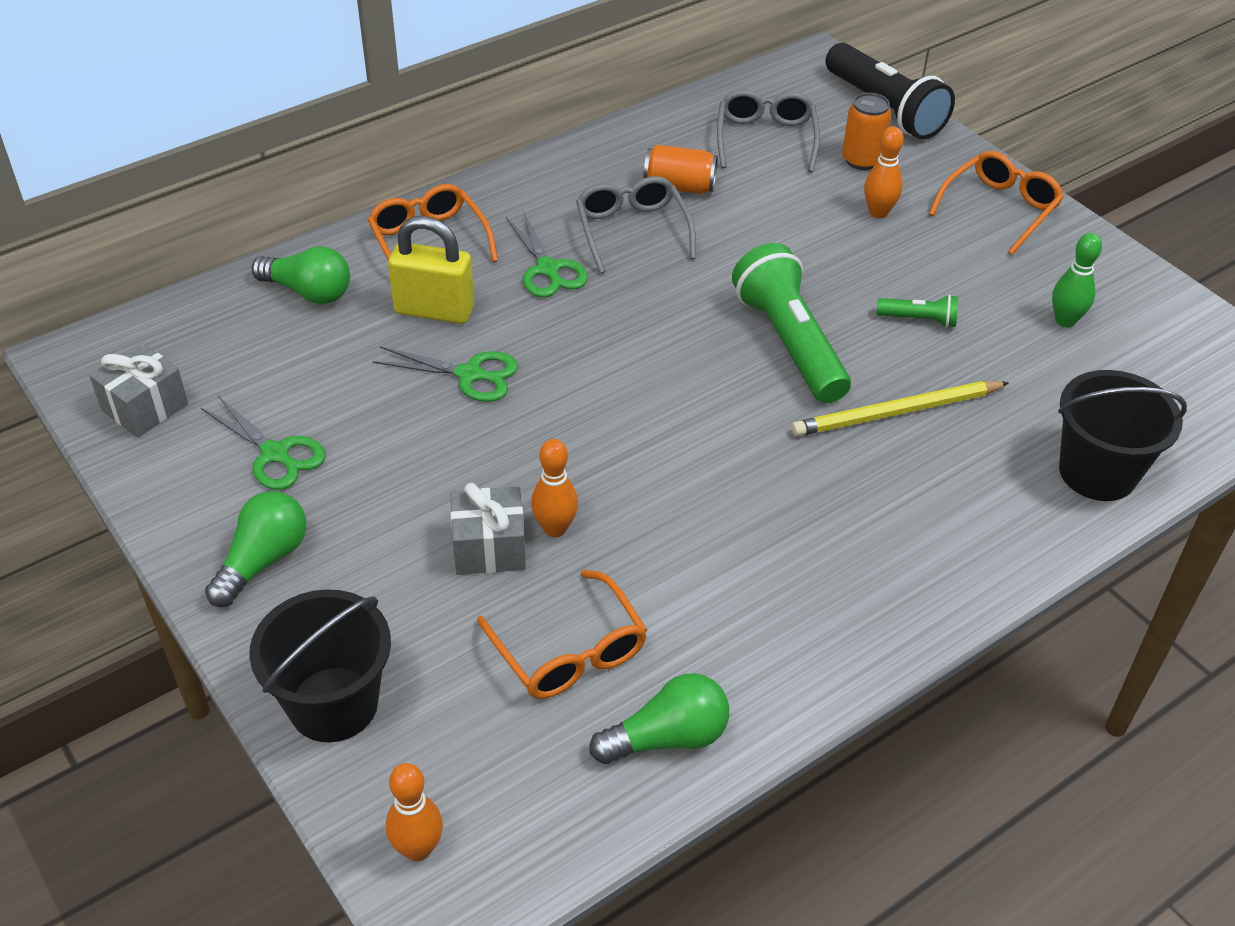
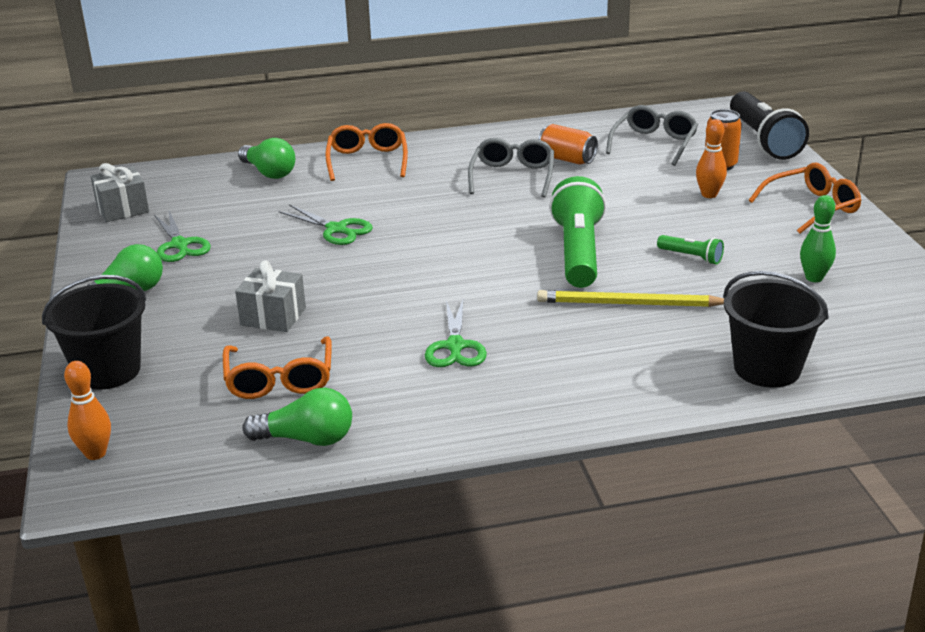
camera: 25 degrees right, 15 degrees down
(434, 310) = (341, 194): yellow padlock -> none
(548, 269) = (436, 186): green scissors -> green scissors (455, 346)
(555, 528) = (325, 316): orange bowling pin -> none

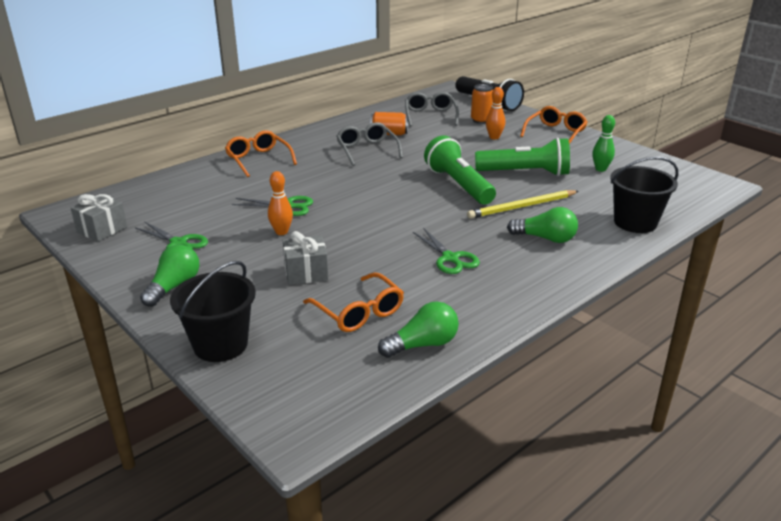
camera: 30 degrees left, 0 degrees up
(95, 453) = (279, 406): orange bowling pin -> orange bowling pin (281, 232)
(269, 172) = (194, 181): green light bulb -> green light bulb (545, 238)
(691, 257) = (525, 173): green flashlight -> green flashlight, size x2.17

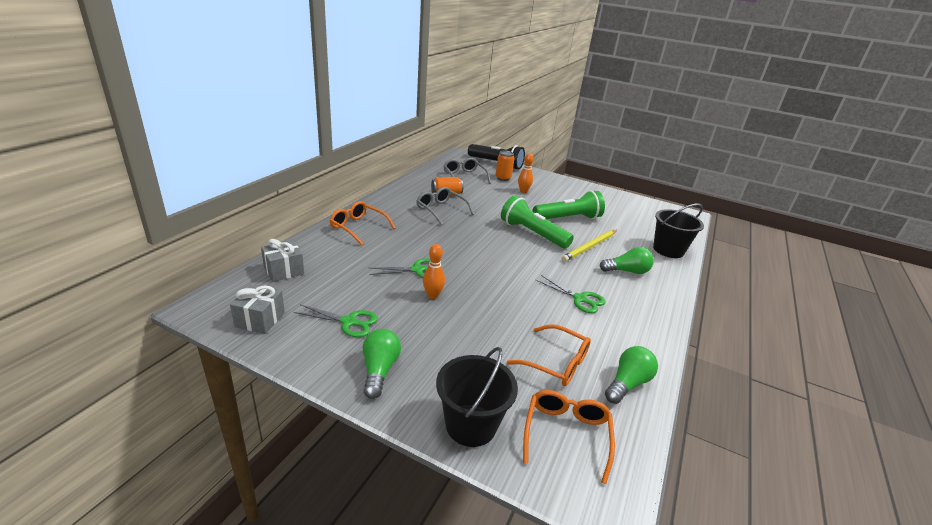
camera: 25 degrees left, 0 degrees up
(306, 273) = (484, 332): grey gift -> grey gift (284, 271)
(555, 133) = (560, 184): orange glasses -> orange glasses (566, 434)
(600, 169) = (612, 210): green bowling pin -> none

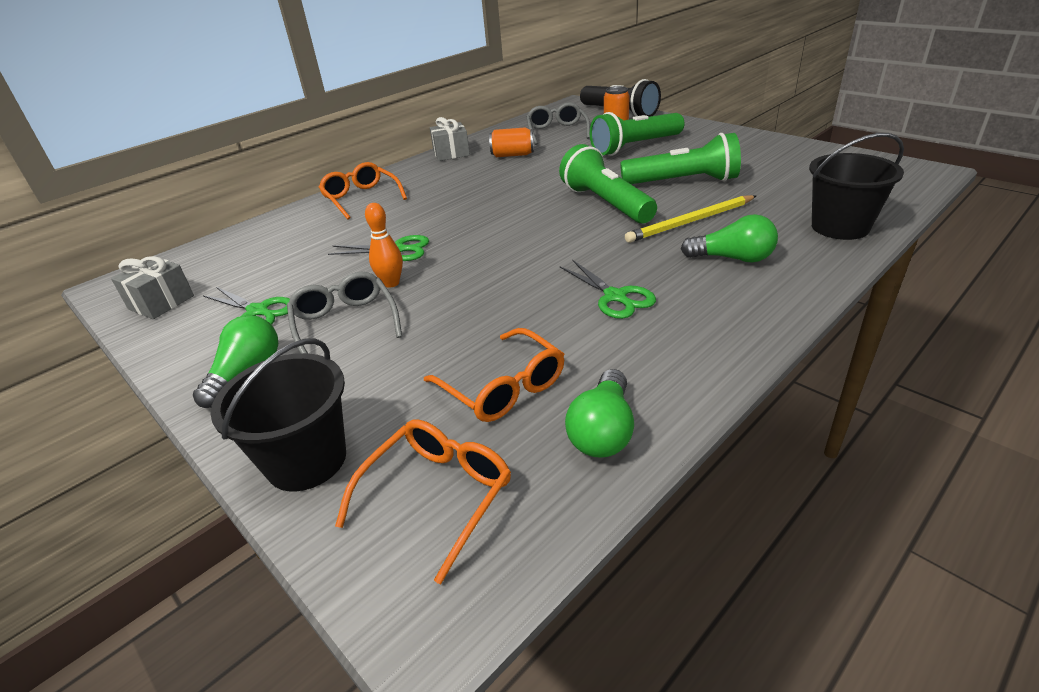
camera: 25 degrees right, 5 degrees up
(284, 271) = (232, 248): grey gift -> grey gift (451, 153)
(441, 210) = (489, 175): grey glasses -> grey glasses (345, 323)
(523, 191) = (635, 147): orange bowling pin -> green flashlight
(627, 383) = (603, 431): green light bulb -> green light bulb turned 135 degrees clockwise

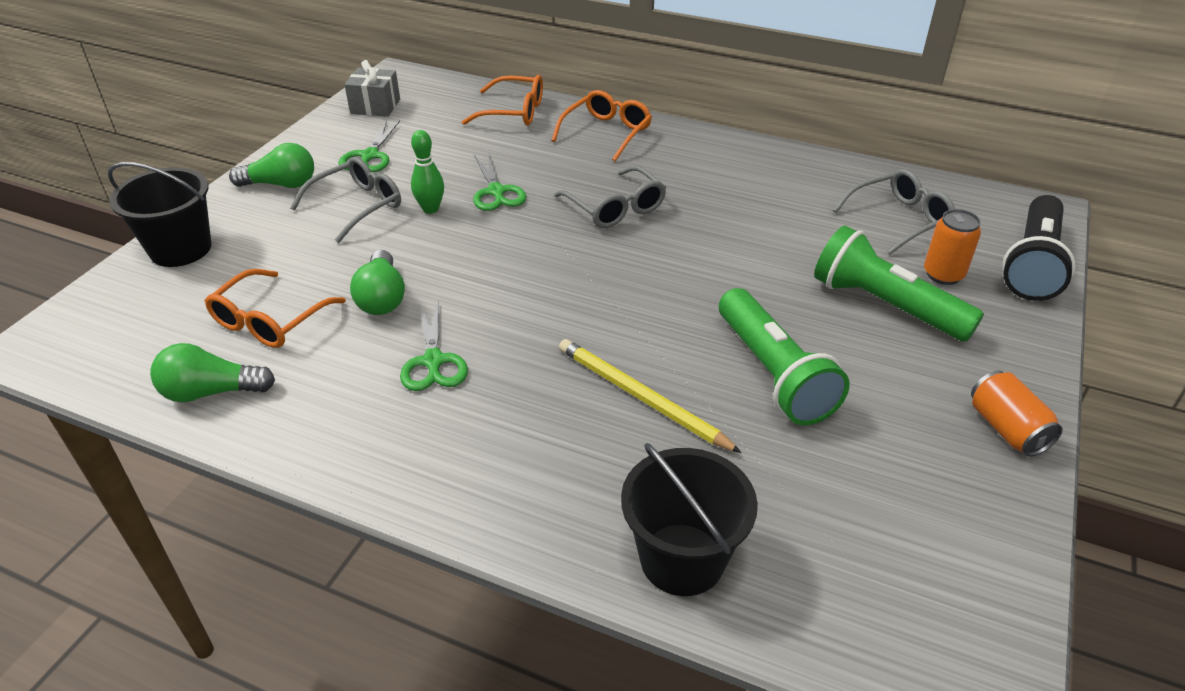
camera: 65 degrees right, 5 degrees up
(391, 283) = (430, 209): orange bowling pin -> green bowling pin
(437, 495) = (141, 321): orange glasses -> orange glasses (514, 112)
(451, 153) = (764, 154): grey gift -> none
(468, 206) = (615, 208): none -> grey glasses
(512, 155) = (786, 202): orange can -> orange can (1006, 429)
(606, 203) = (667, 313): green flashlight -> none
(615, 297) = (433, 361): green scissors -> green scissors turned 45 degrees counterclockwise
(732, 258) = (548, 448): green light bulb -> green light bulb (382, 298)

